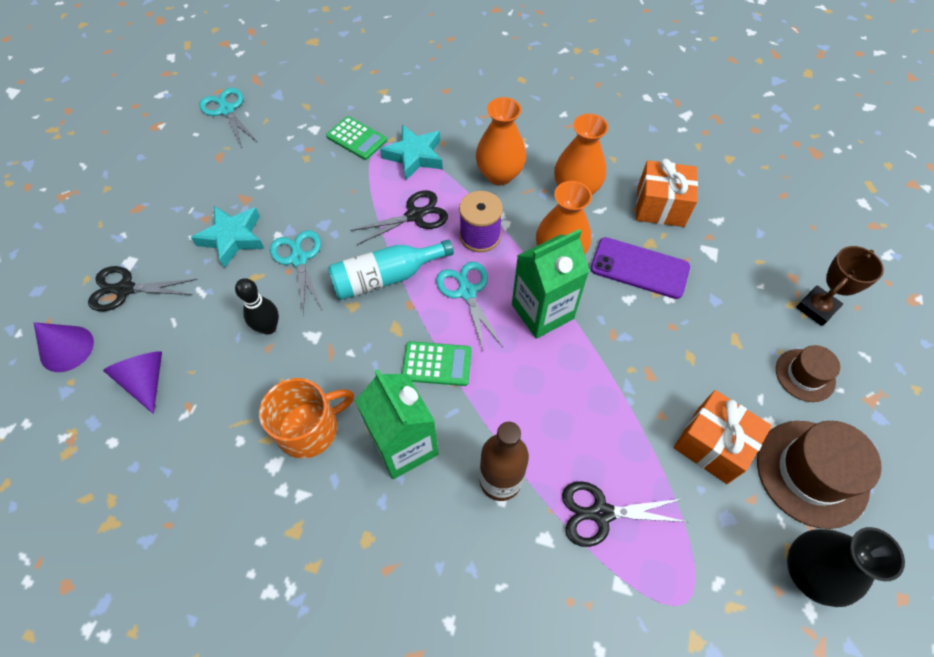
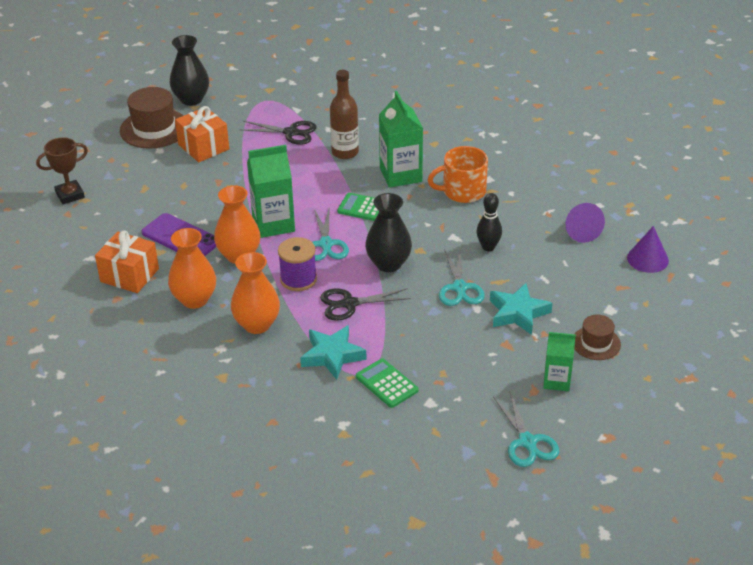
camera: 165 degrees left, 20 degrees down
(125, 289) = (609, 290): black scissors -> none
(196, 169) = (556, 381): none -> green carton
(385, 277) = (388, 264): turquoise bottle -> black vase
(805, 375) = (115, 165): brown hat -> brown hat (596, 343)

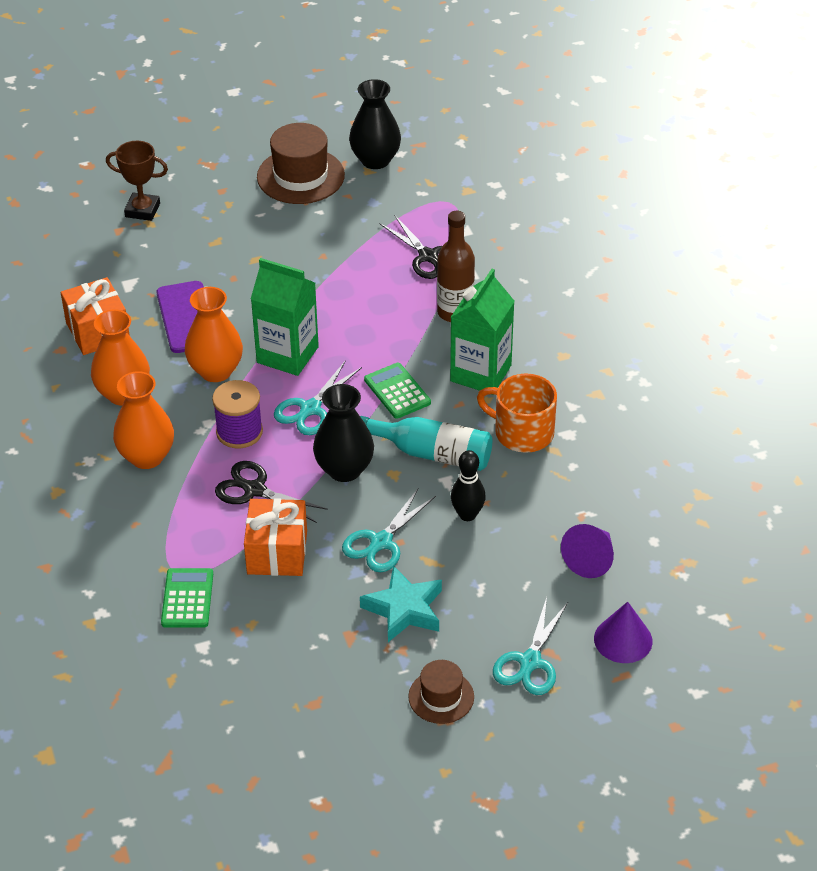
camera: 40 degrees right, 5 degrees up
(203, 147) = (323, 225): orange gift -> orange gift (277, 552)
(332, 355) = (174, 535): turquoise star -> none
(428, 228) = (432, 453): none -> turquoise bottle
(527, 442) = (240, 752): turquoise scissors -> turquoise scissors (530, 662)
(556, 381) = (349, 709): green carton -> none

